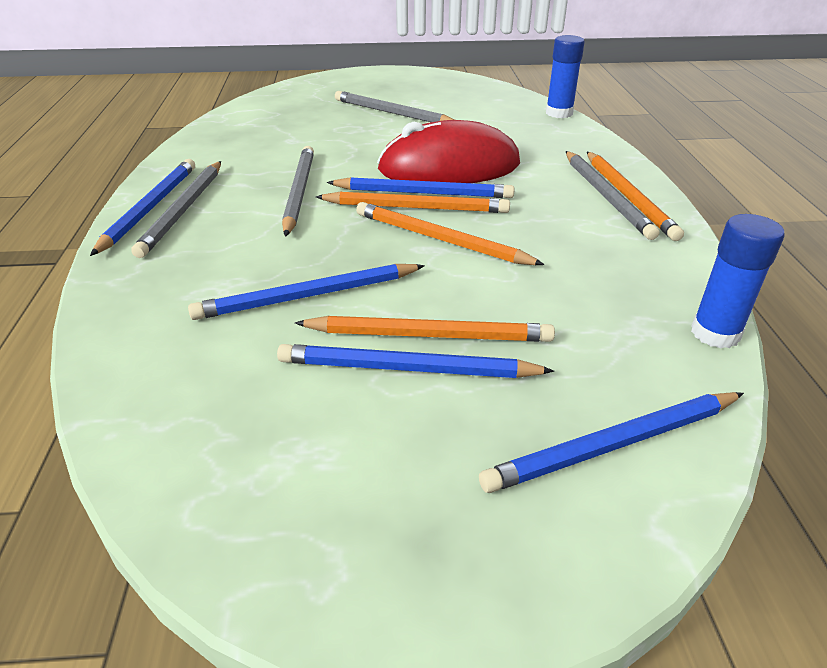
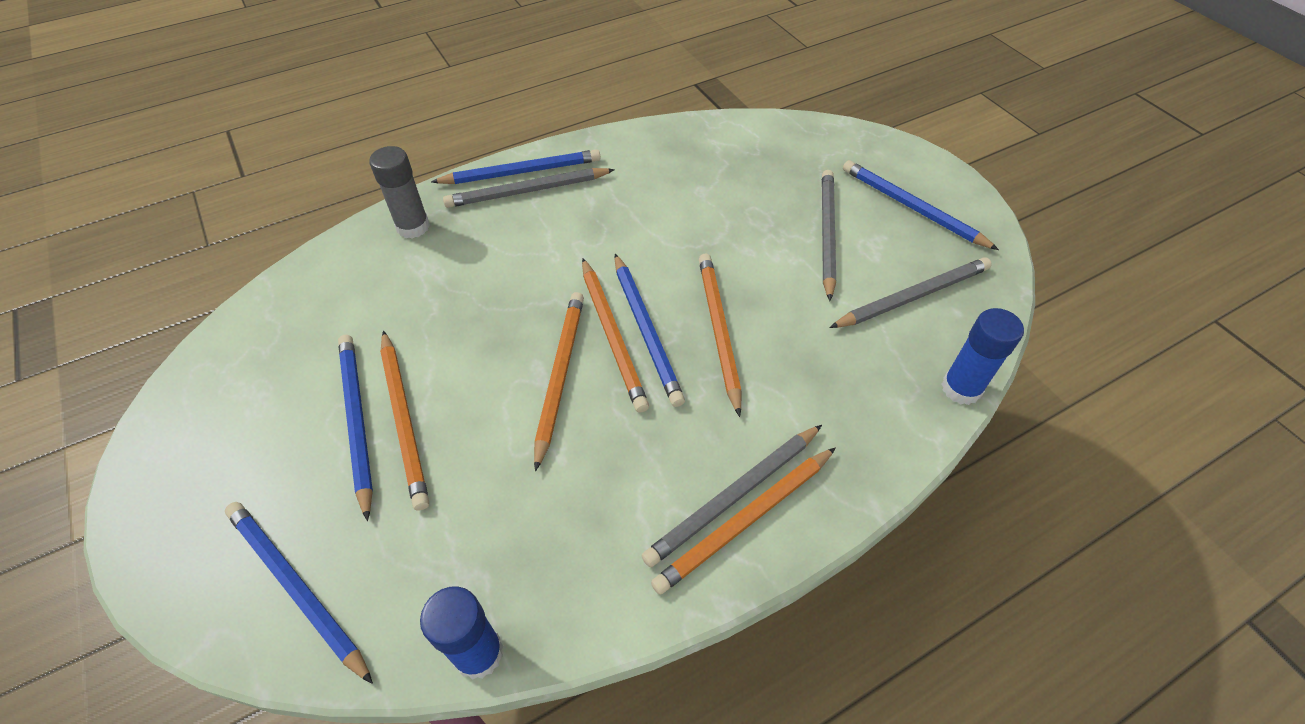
camera: 65 degrees right, 15 degrees up
(143, 285) = (413, 227): none -> grey glue stick
(299, 192) = (596, 243): grey pencil -> grey pencil (912, 296)
(308, 296) = (432, 322): blue pencil -> blue pencil (912, 208)
(449, 167) = (718, 330): red mouse -> orange pencil

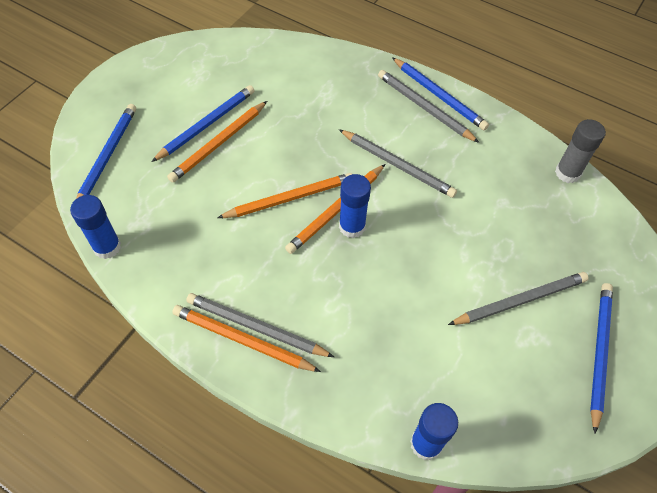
camera: 60 degrees right, 5 degrees up
(413, 227) = (352, 70): grey glue stick -> grey glue stick (567, 173)
(646, 330) = (352, 226): blue pencil -> blue glue stick
(718, 330) = (378, 267): orange pencil -> none
(912, 296) = (497, 383): grey pencil -> grey pencil (397, 165)

